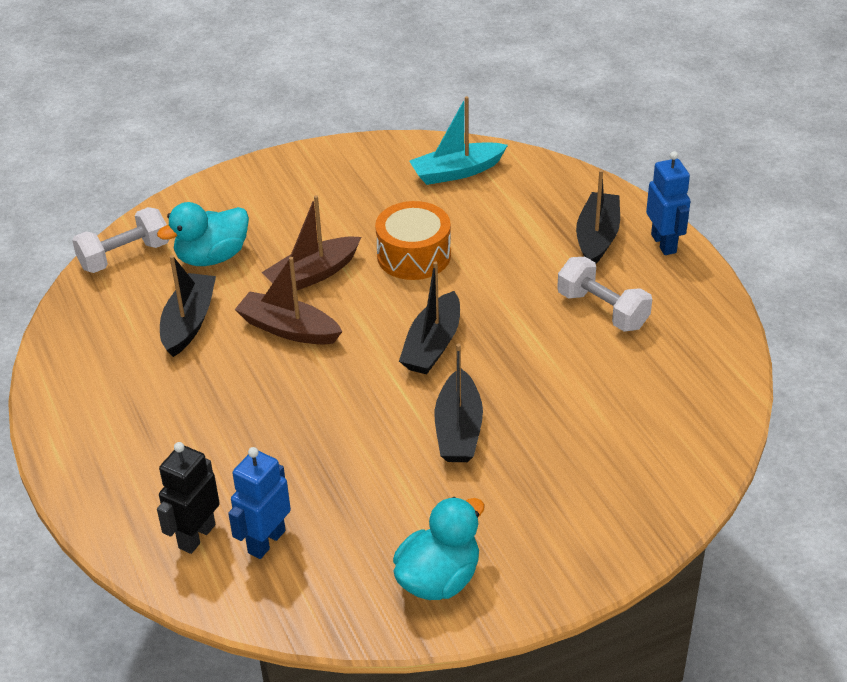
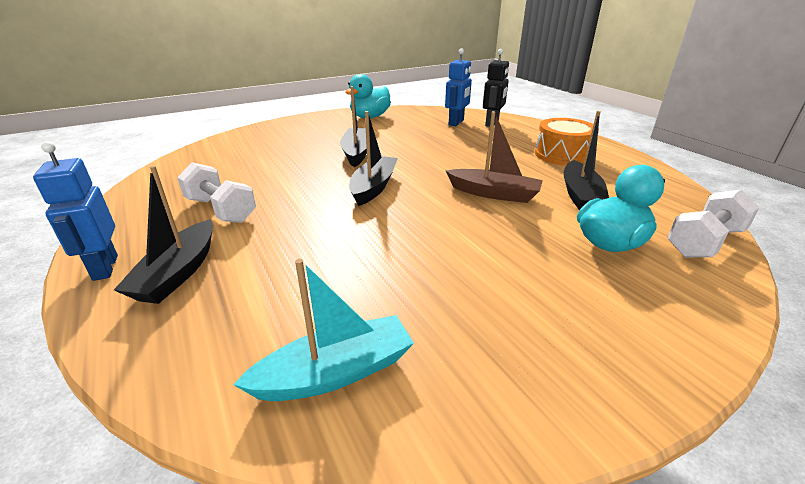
camera: 175 degrees right, 10 degrees down
(313, 275) = (494, 230): brown boat -> none
(414, 255) = (395, 249): orange drum -> orange drum (562, 155)

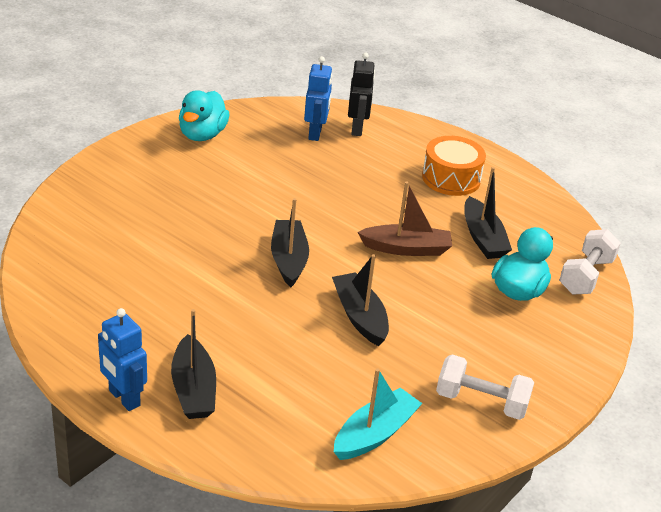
camera: 25 degrees left, 5 degrees up
(221, 210) = (162, 317): white dumbbell -> white dumbbell (481, 402)
(356, 153) = (235, 209): black boat -> black boat (359, 316)

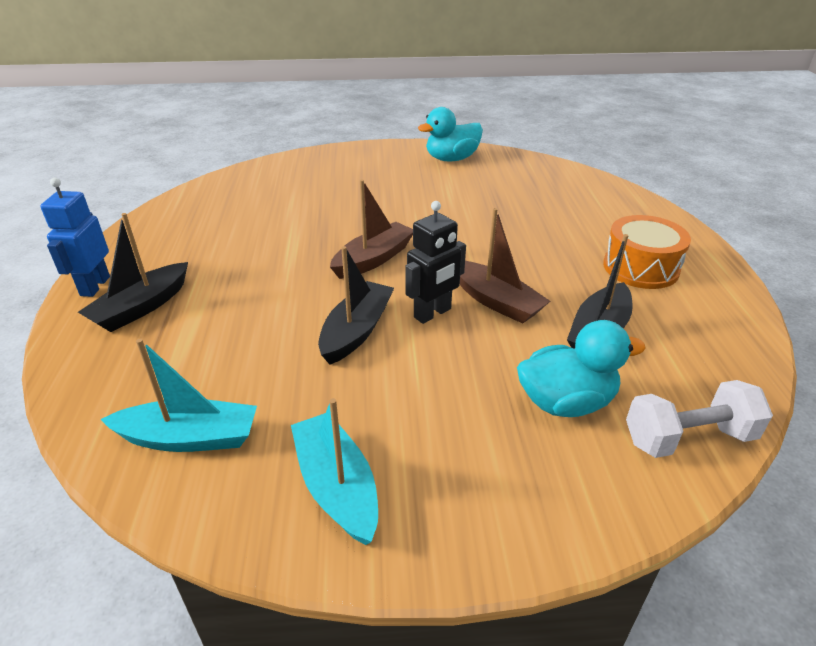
camera: 50 degrees right, 0 degrees up
(288, 260) = (373, 259): black boat -> brown boat
(315, 133) = (549, 188): blue robot -> none
(357, 129) = (596, 198): black robot -> black robot (433, 313)
(481, 402) = (336, 486): white dumbbell -> turquoise boat

